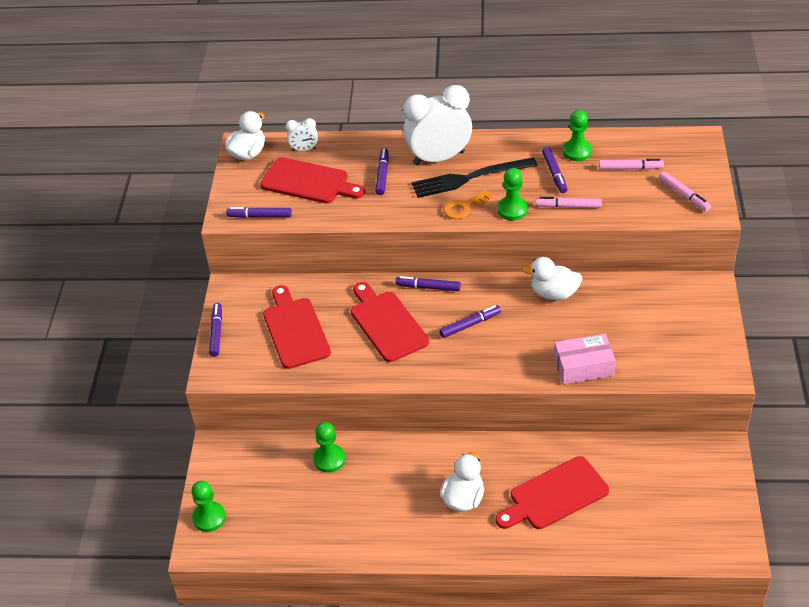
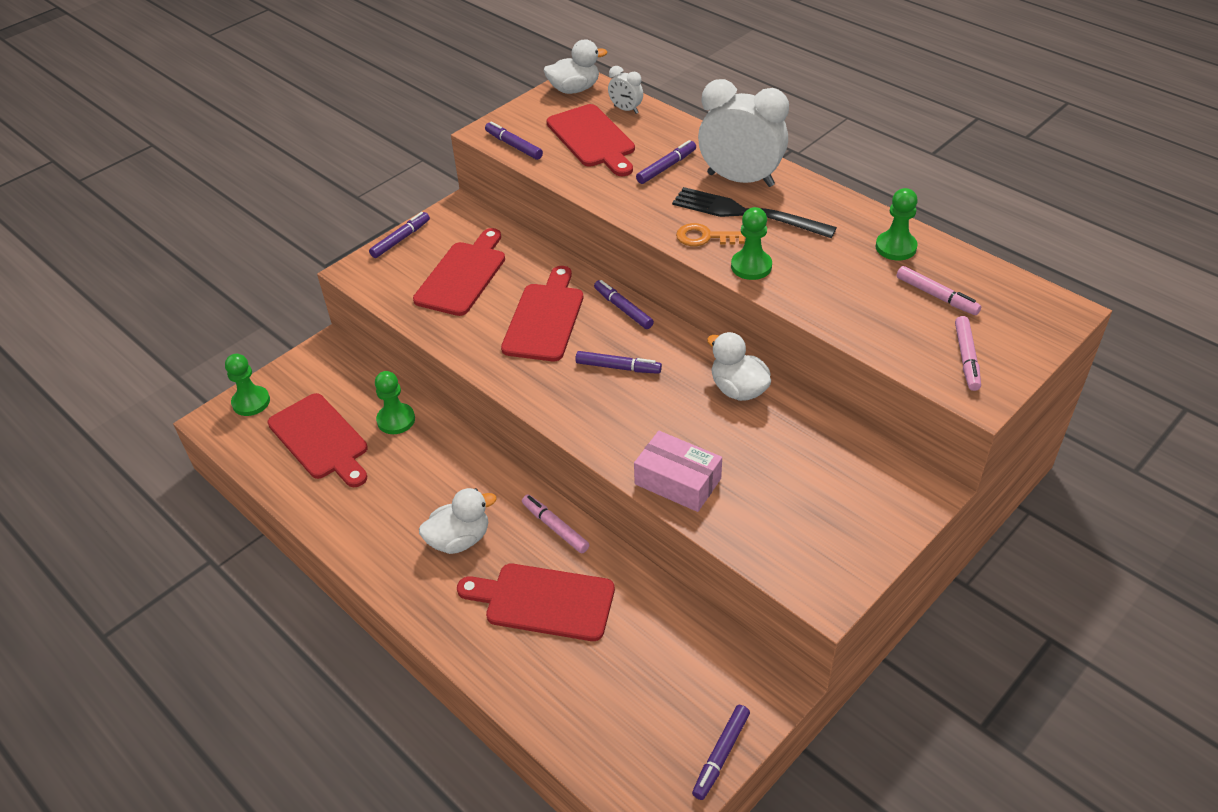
camera: 40 degrees right, 0 degrees up
(294, 506) = (321, 439): none -> red cutting board
(554, 173) = (842, 256): purple marker -> purple marker (721, 755)
(568, 206) = (815, 296): pink marker -> pink marker (555, 527)

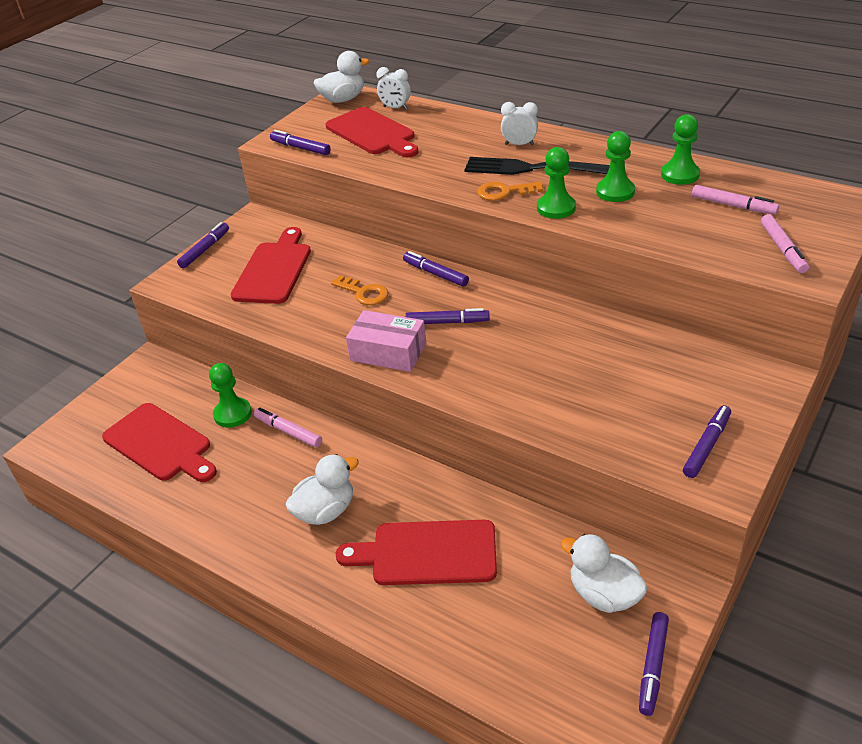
camera: 10 degrees left, 5 degrees down
(251, 402) = (81, 422): green pawn -> green pawn (615, 192)
(545, 318) = (364, 293): red cutting board -> orange key
(555, 527) = (418, 483): pink marker -> pink marker (288, 431)
(666, 167) = (448, 145): purple marker -> purple marker (706, 446)
(678, 481) = (538, 409): pink box -> pink box (388, 352)
(738, 389) = (567, 322): white duck -> white duck (604, 594)
(740, 179) = (519, 144): white clock -> white clock, size x0.46

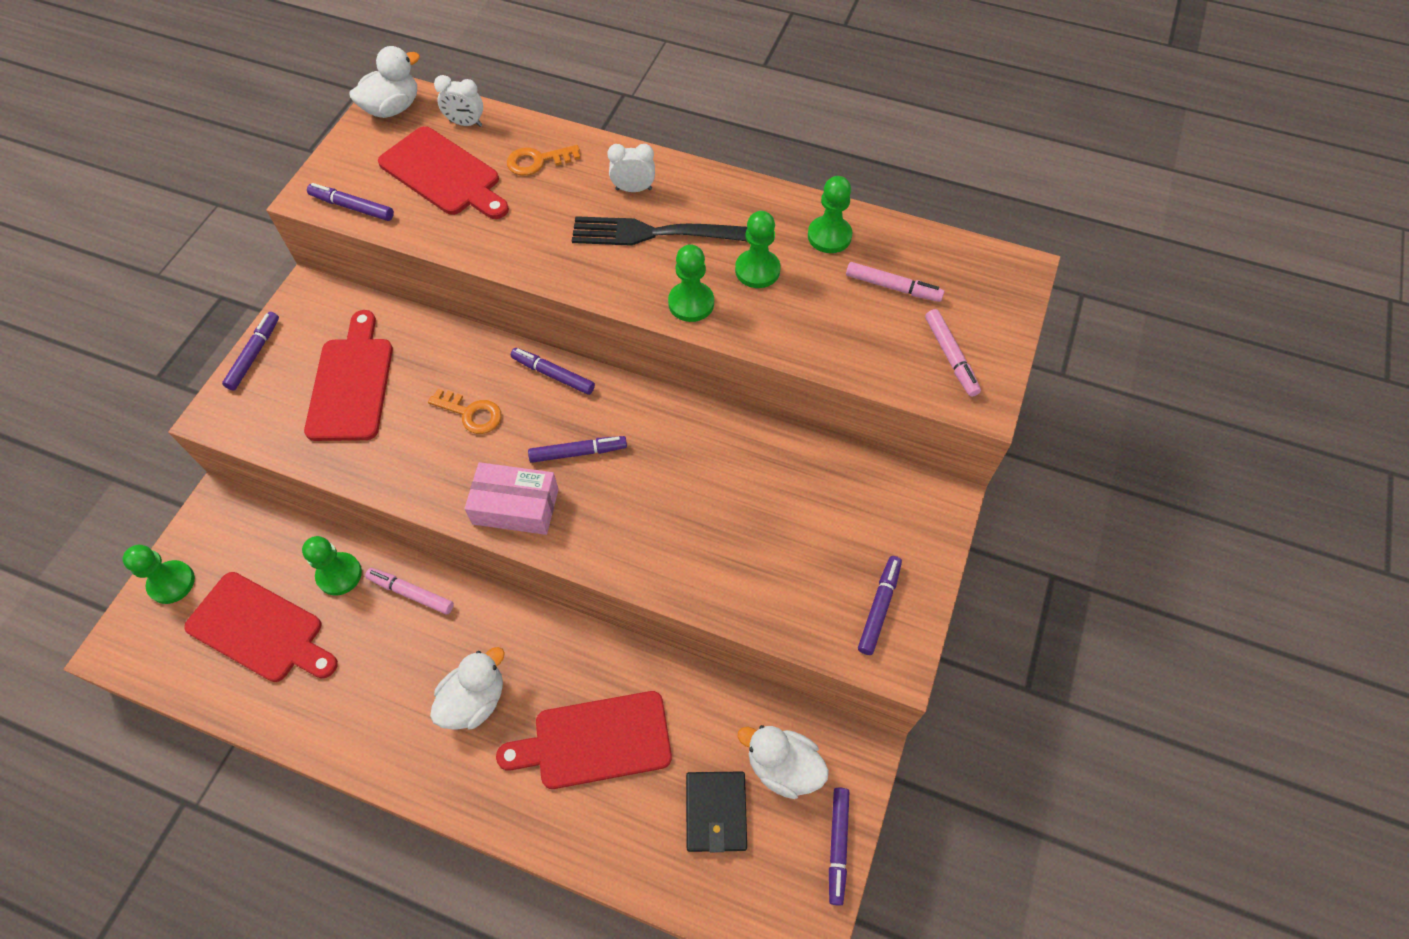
camera: 15 degrees left, 20 degrees up
(101, 407) = (172, 583): none -> green pawn
(504, 192) = (626, 278): orange key -> orange key (538, 161)
(533, 622) = (716, 812): none -> black wallet

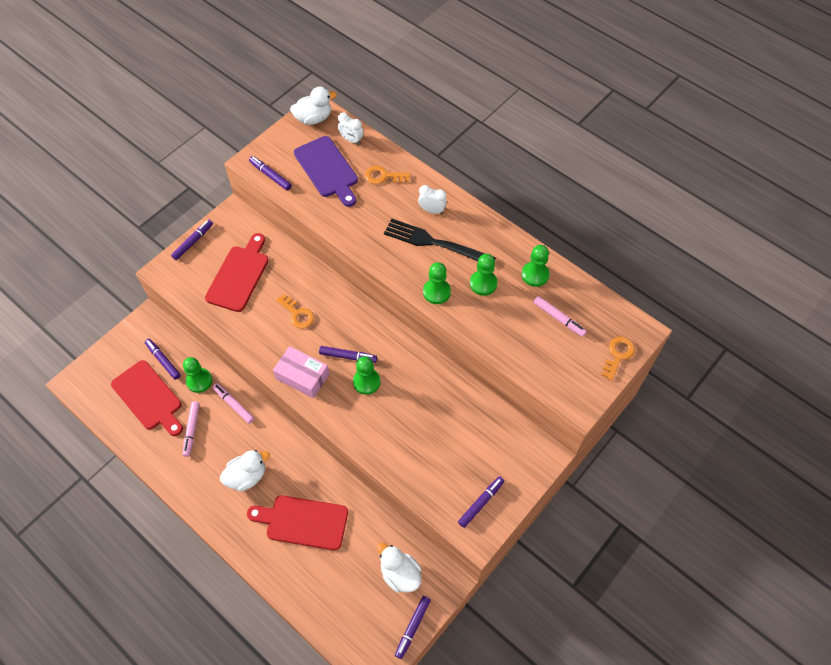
camera: 20 degrees right, 0 degrees up
(172, 583) = (112, 356): green pawn -> green pawn (366, 382)
(444, 174) = (327, 169): red cutting board -> purple cutting board
(553, 375) = (351, 305): purple marker -> purple marker (163, 360)
(716, 812) = (353, 584): black wallet -> none
(950, 357) = (573, 372): pink marker -> pink marker (192, 430)
(1002, 313) = (618, 355): none -> orange key

